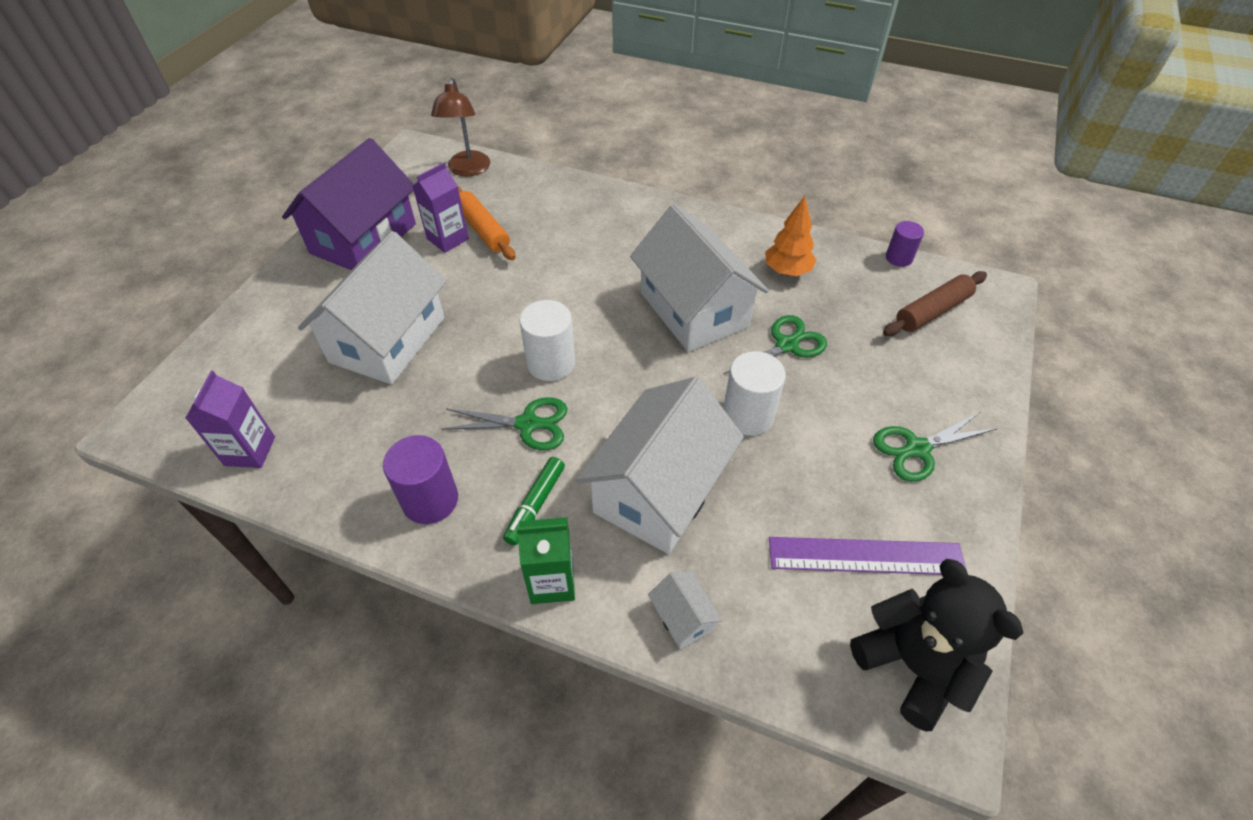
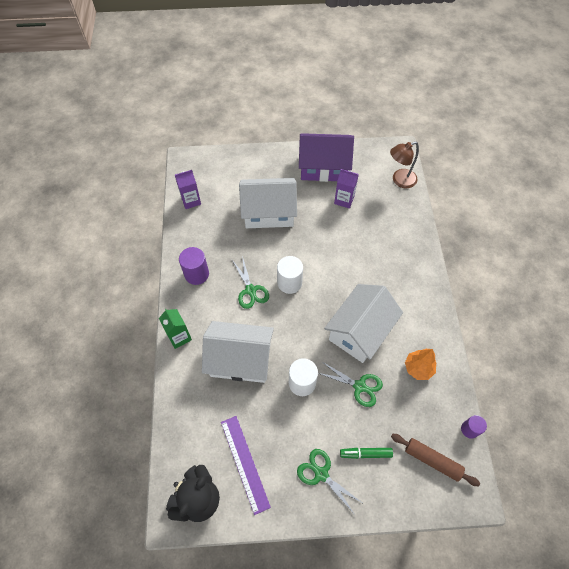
camera: 65 degrees right, 10 degrees up
(483, 230) = (359, 211): orange rolling pin -> none
(535, 504) = (211, 313): green marker -> green marker (365, 453)
(683, 618) = (183, 393): white house -> none

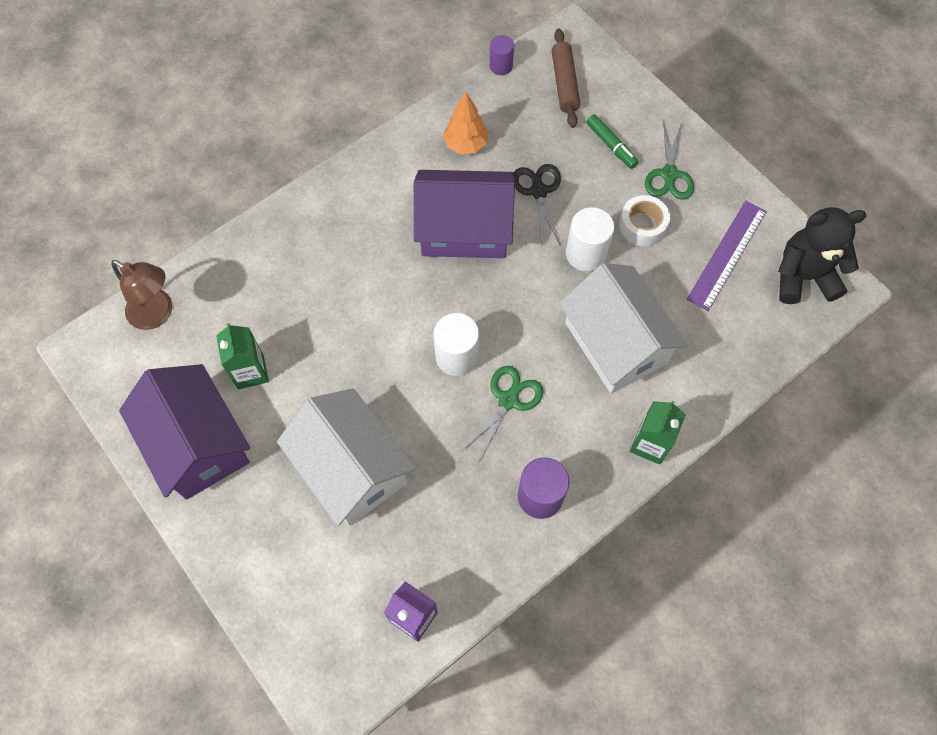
camera: 125 degrees left, 5 degrees up
(298, 428) = (642, 225): none -> white tape
(344, 200) = (250, 372): purple carton -> green carton
(359, 386) = (538, 191): green scissors -> black scissors
(360, 331) = (464, 229): white house -> purple house

